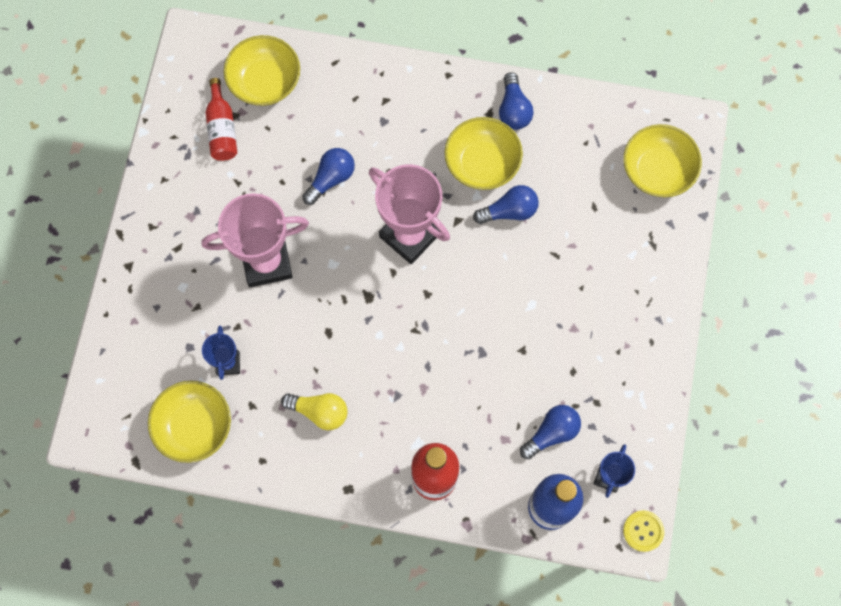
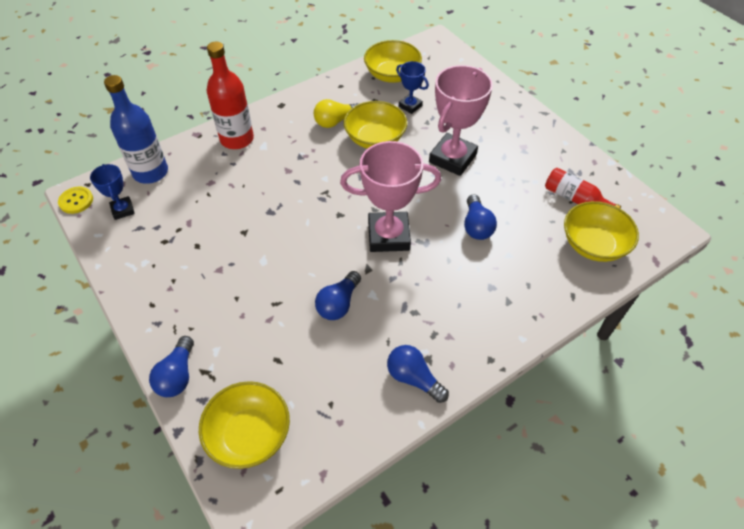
camera: 135 degrees right, 20 degrees down
(482, 163) = (393, 319): yellow bowl -> yellow bowl (375, 139)
(551, 433) = (182, 205): blue light bulb -> blue light bulb (177, 375)

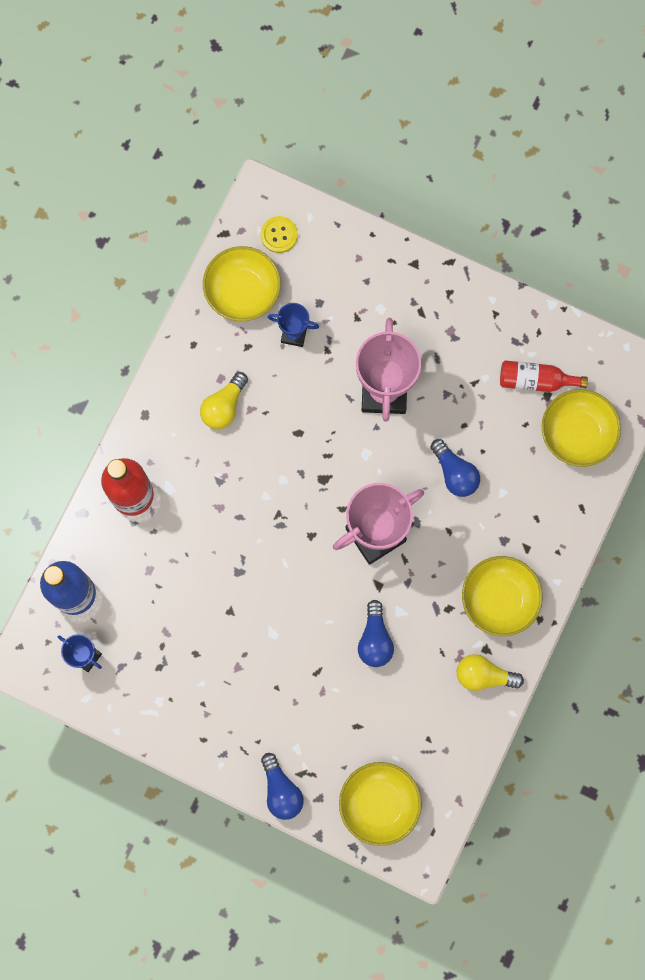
camera: 30 degrees left, 25 degrees up
(76, 201) = (27, 673): yellow button -> yellow button (279, 235)
(375, 139) = (284, 409): yellow bowl -> yellow bowl (499, 599)
(413, 378) = (484, 675): blue light bulb -> yellow light bulb

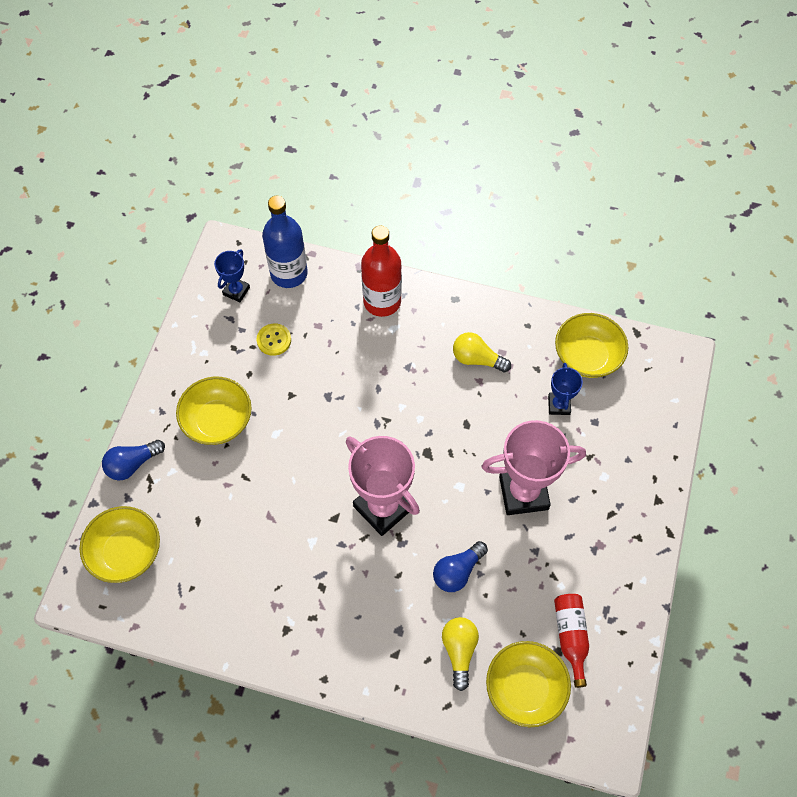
camera: 80 degrees right, 15 degrees down
(279, 235) = (649, 377): yellow button -> yellow button (274, 340)
(375, 639) = (282, 523): blue light bulb -> none
(484, 675) = (260, 632): yellow light bulb -> yellow light bulb (459, 651)
(499, 599) = (338, 635): yellow bowl -> yellow bowl (217, 421)

